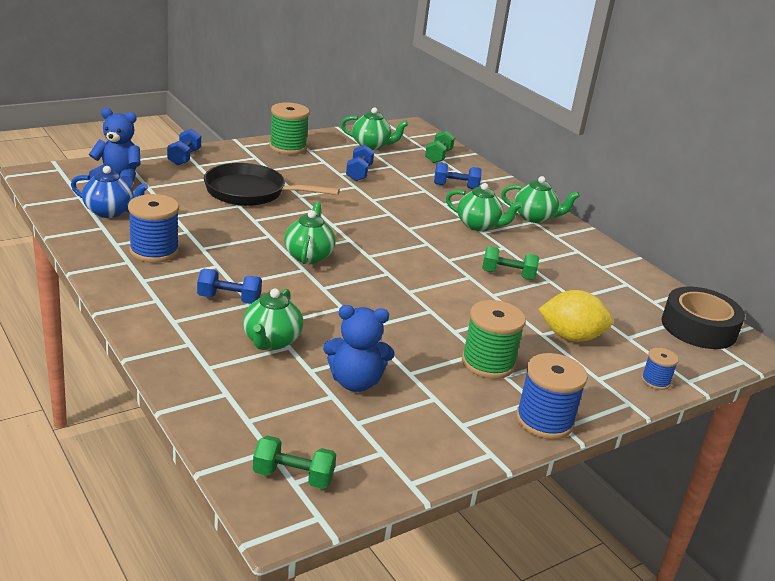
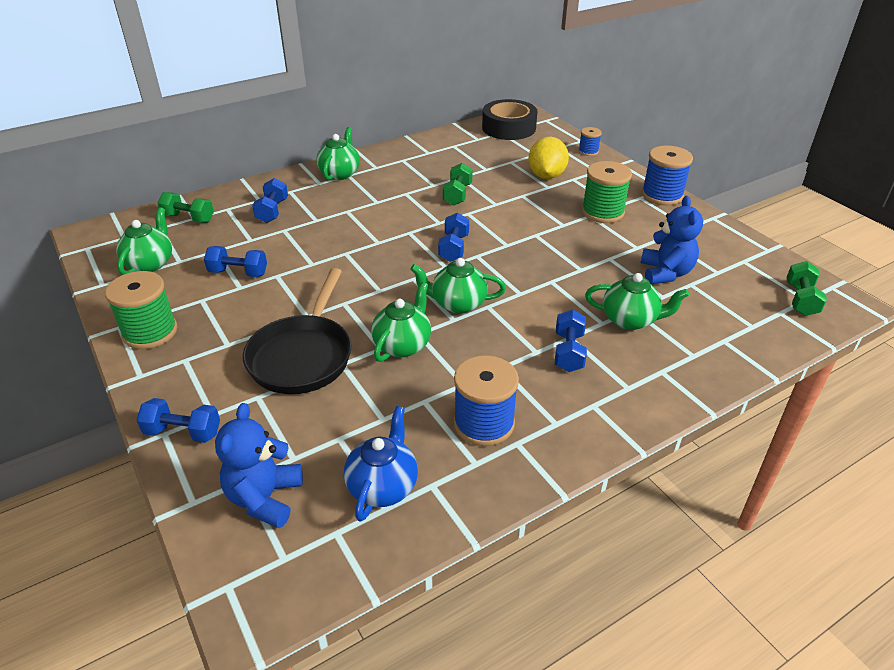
camera: 85 degrees left, 10 degrees up
(400, 262) = (453, 248): none -> blue dumbbell
(479, 225) = (363, 203): green teapot -> green teapot (403, 345)

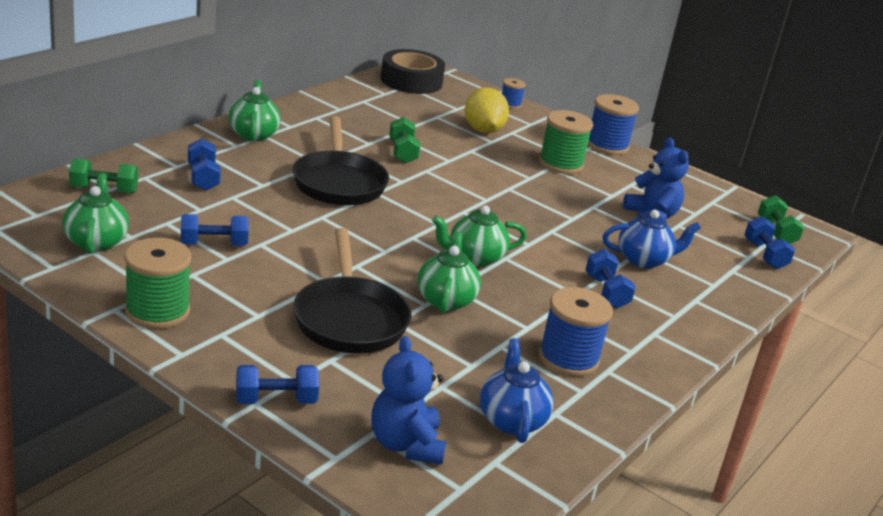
camera: 25 degrees left, 10 degrees down
(382, 221) = (339, 182): none -> black pan
(453, 248) = (435, 206): blue dumbbell -> blue dumbbell (764, 255)
(630, 320) = (644, 260): green teapot -> blue teapot

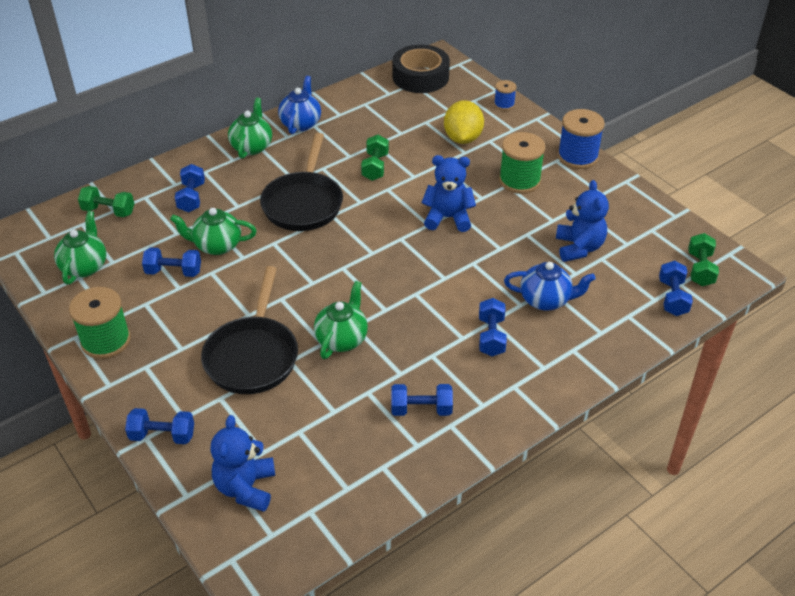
camera: 20 degrees right, 15 degrees up
(474, 258) = (387, 293): green teapot -> green teapot (217, 246)
(504, 194) = (448, 218): none -> blue teddy bear
(511, 420) = (342, 470): blue teapot -> blue teapot (301, 123)
(568, 358) = (421, 409): blue spool -> blue dumbbell

